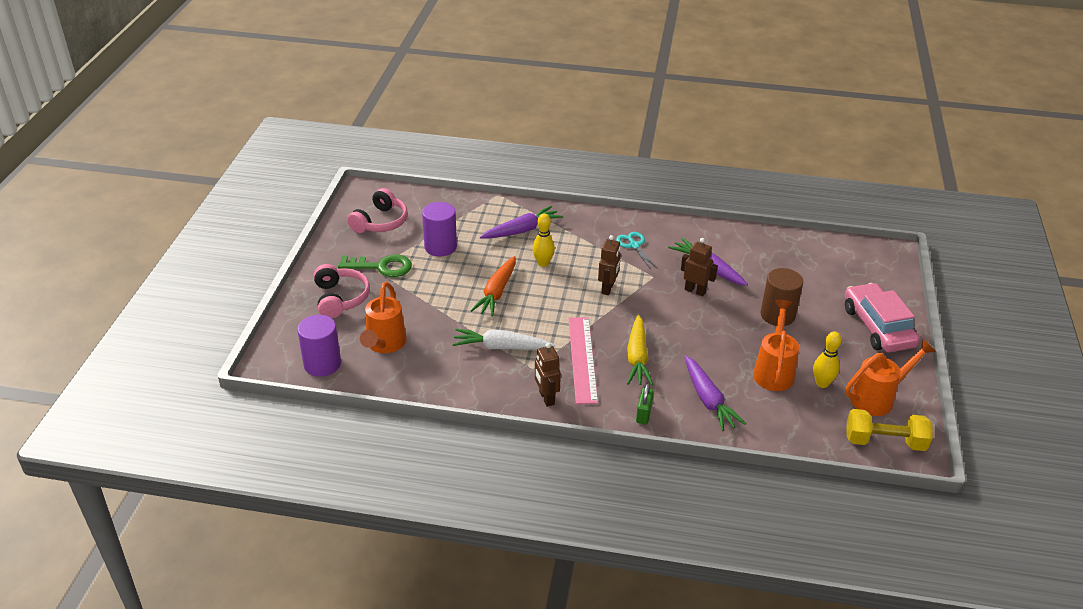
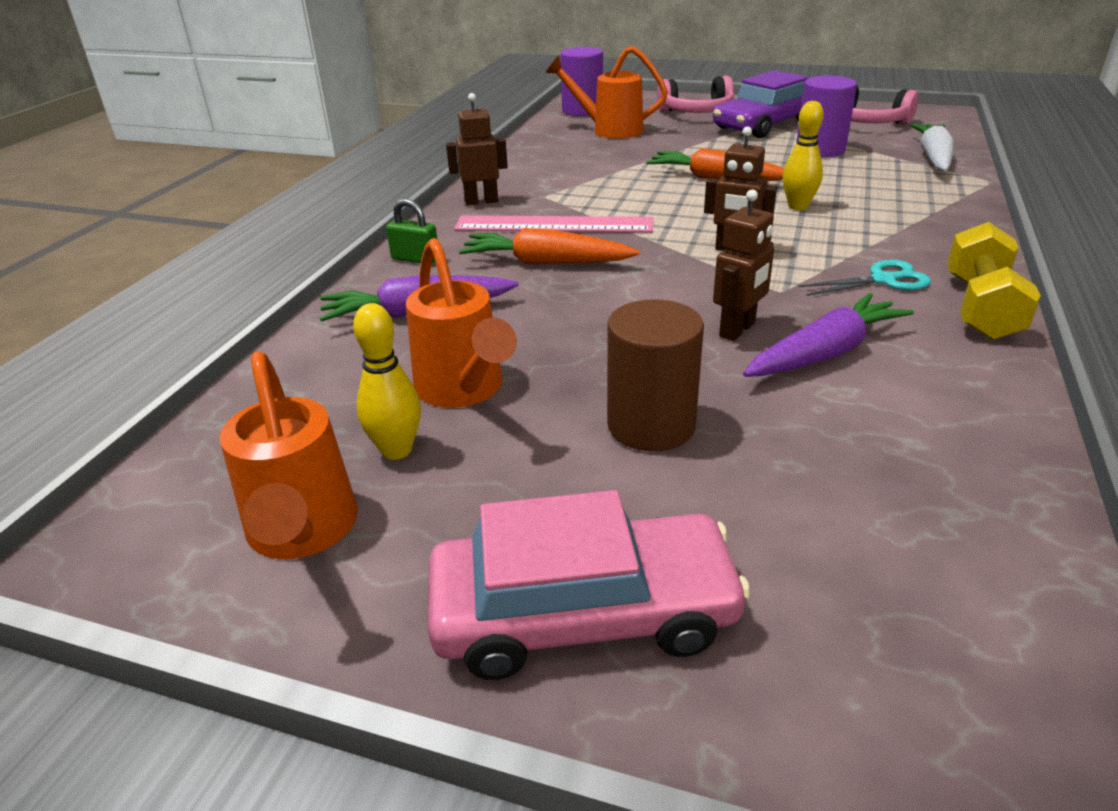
camera: 100 degrees right, 5 degrees down
(381, 267) = (764, 125): green key -> purple car
(501, 347) = (592, 180): white carrot -> white carrot (933, 157)
(522, 230) = (888, 194): purple carrot -> none
(637, 357) = (546, 262): yellow carrot -> orange carrot
(774, 370) = (464, 391): orange watering can -> orange watering can turned 45 degrees clockwise
(884, 442) = (168, 508): yellow dumbbell -> yellow dumbbell (981, 308)

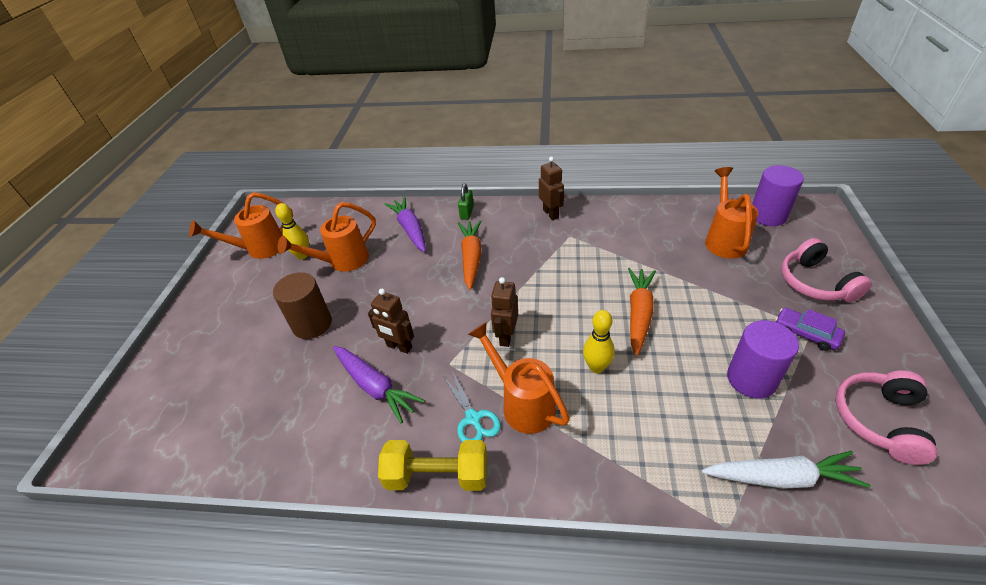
camera: 80 degrees right, 10 degrees up
(554, 224) = (525, 250): pink ruler -> none
(583, 613) = (208, 323): pink car -> none
(764, 125) = (806, 333): purple car -> purple car, size x0.52
(854, 249) = (522, 403): none -> orange watering can

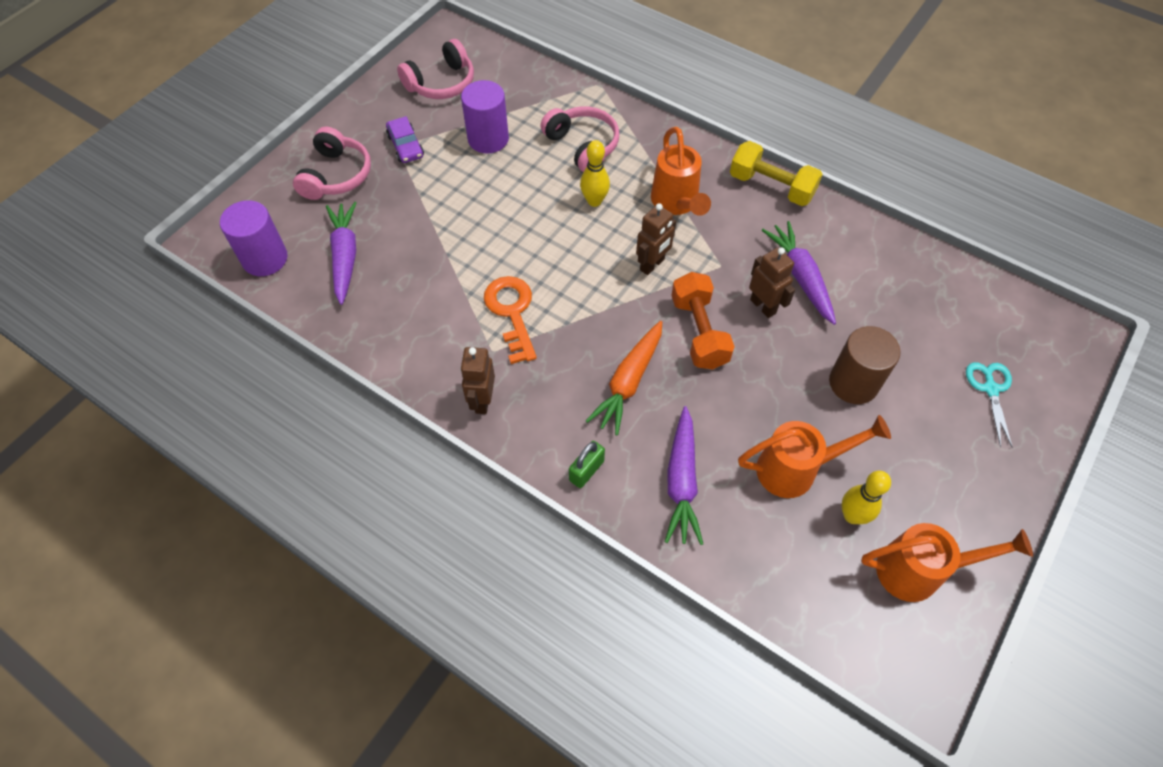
camera: 155 degrees left, 15 degrees up
(441, 306) = (699, 332): none -> orange dumbbell
(473, 418) = (724, 211): turquoise scissors -> turquoise scissors (990, 389)
(579, 259) = (512, 313): none -> orange key
(639, 314) = (514, 225): orange carrot -> none
(660, 421) = (583, 146): none -> pink headphones
(724, 239) = (345, 256): orange watering can -> purple carrot
(781, 477) = (541, 88): white carrot -> none

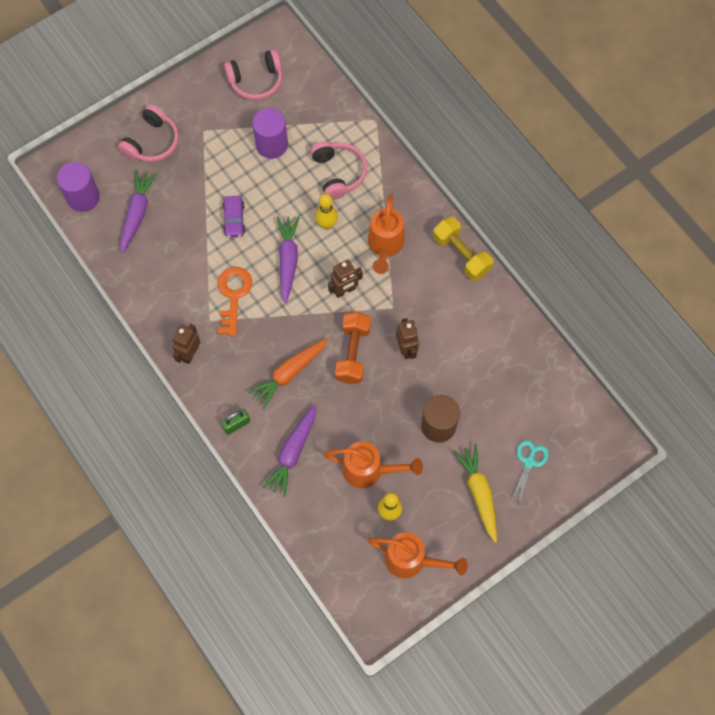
camera: 20 degrees right, 10 degrees up
(406, 146) = (210, 132): purple car -> purple car (234, 219)
(800, 277) = (444, 335): purple carrot -> purple carrot (288, 260)
(953, 449) = (479, 493): none -> yellow carrot

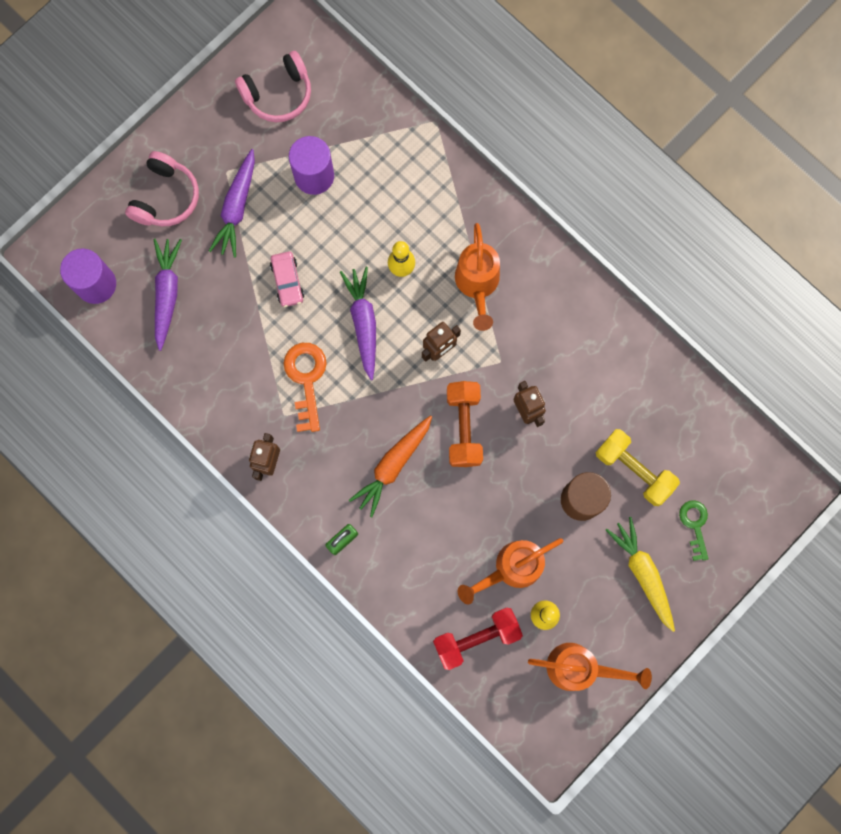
camera: 10 degrees left, 10 degrees up
(234, 219) = (287, 281): purple car -> pink car
(293, 452) = (416, 563): purple carrot -> purple carrot (237, 208)
(331, 521) = (476, 638): none -> red dumbbell
(338, 173) = (403, 200): pink headphones -> none
(370, 470) = (510, 569): orange watering can -> orange watering can turned 150 degrees clockwise
(461, 255) = (571, 280): yellow dumbbell -> yellow dumbbell (633, 470)
(529, 462) = (695, 525): turquoise scissors -> green key

